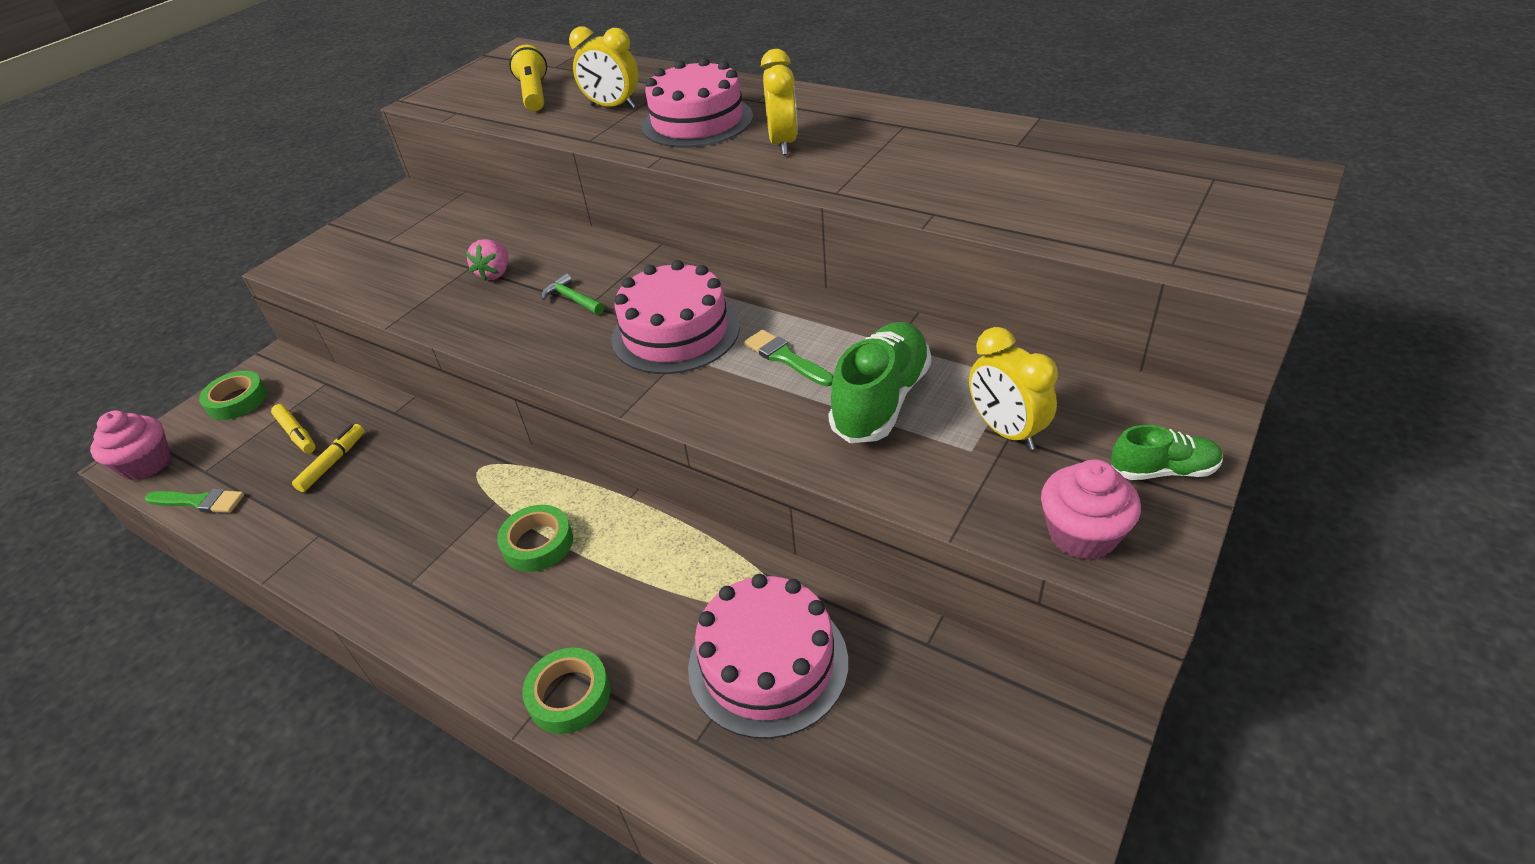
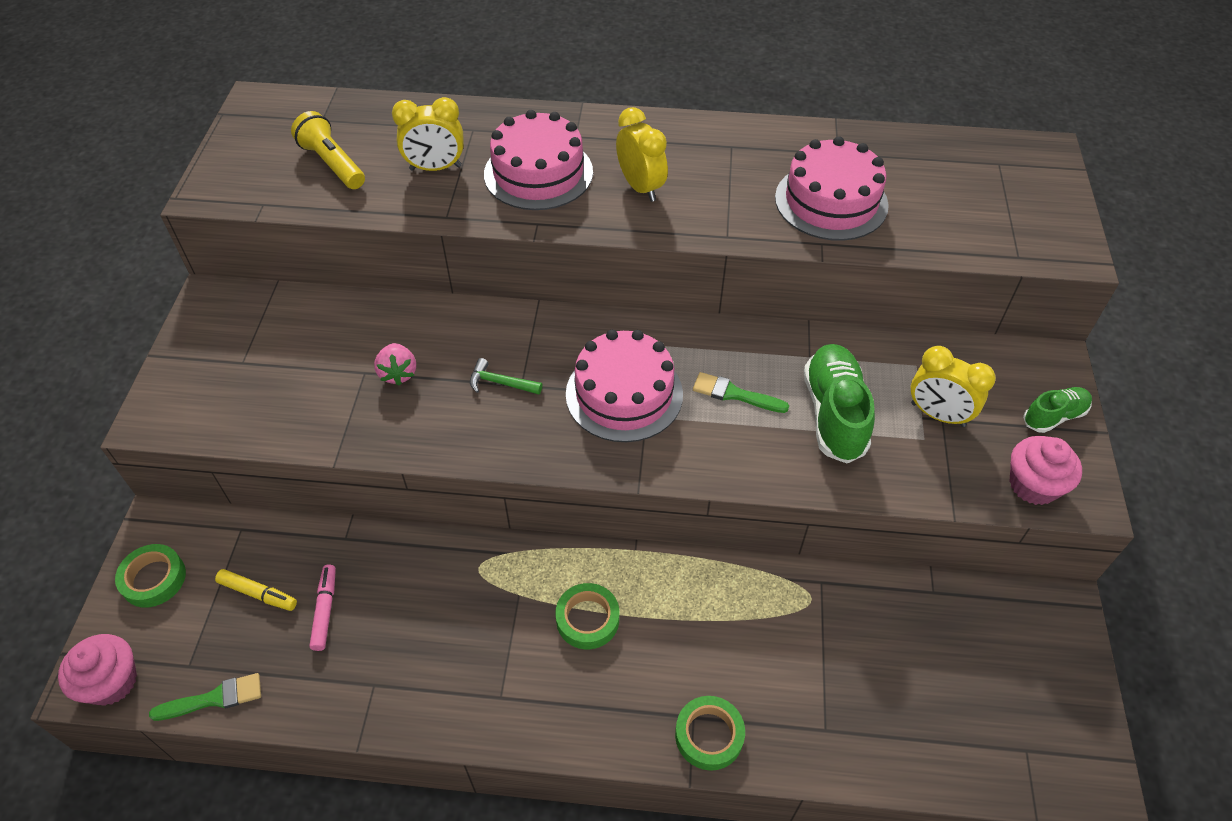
camera: 30 degrees left, 10 degrees up
(333, 462) = (325, 610): yellow marker -> pink marker
(768, 663) = (836, 650): pink cake -> pink cake (831, 201)

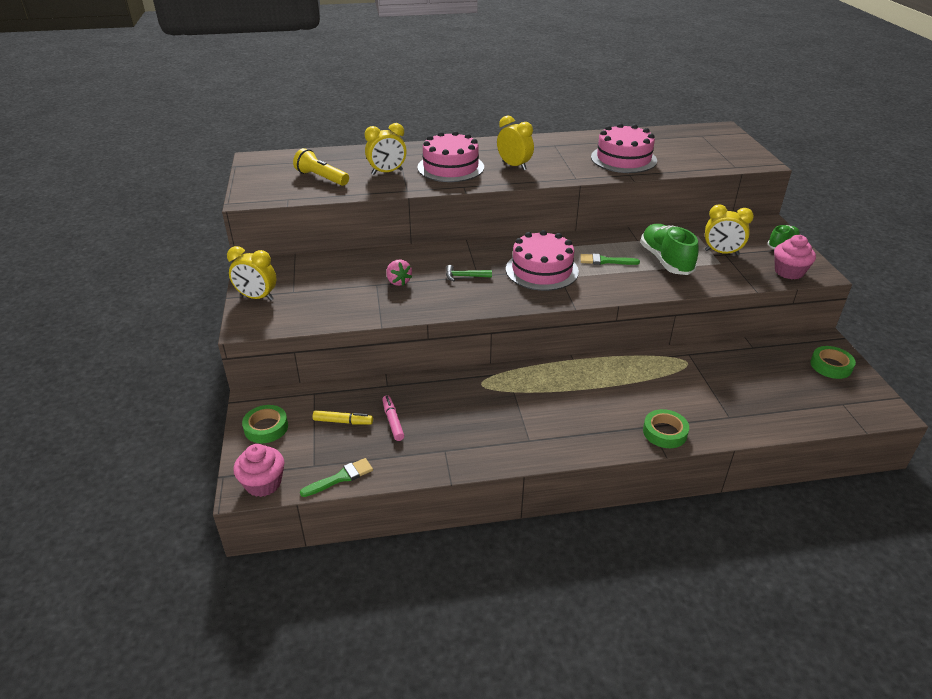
camera: 15 degrees left, 15 degrees down
(188, 364) = (257, 297): none -> yellow clock
(587, 619) = (562, 395): green tape -> green tape (831, 366)

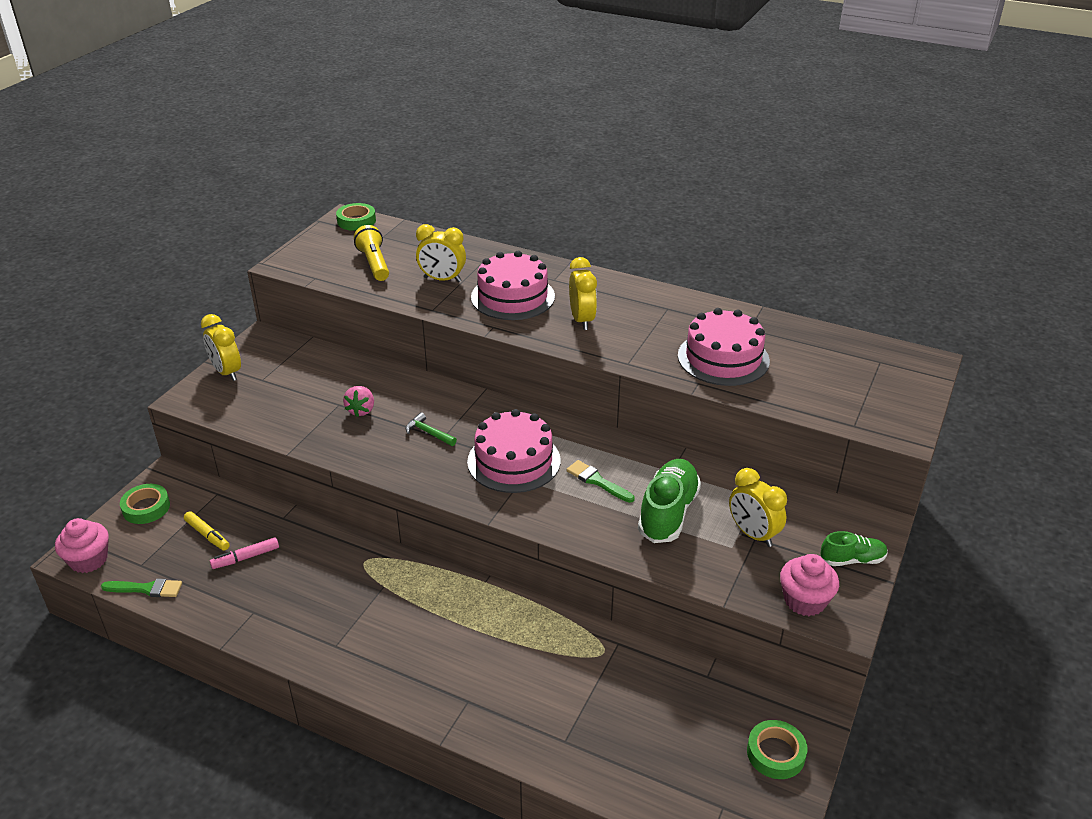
camera: 35 degrees right, 0 degrees up
(393, 421) = (246, 557): pink marker -> pink marker turned 135 degrees counterclockwise
(664, 432) = (473, 716): green tape -> green tape (356, 221)

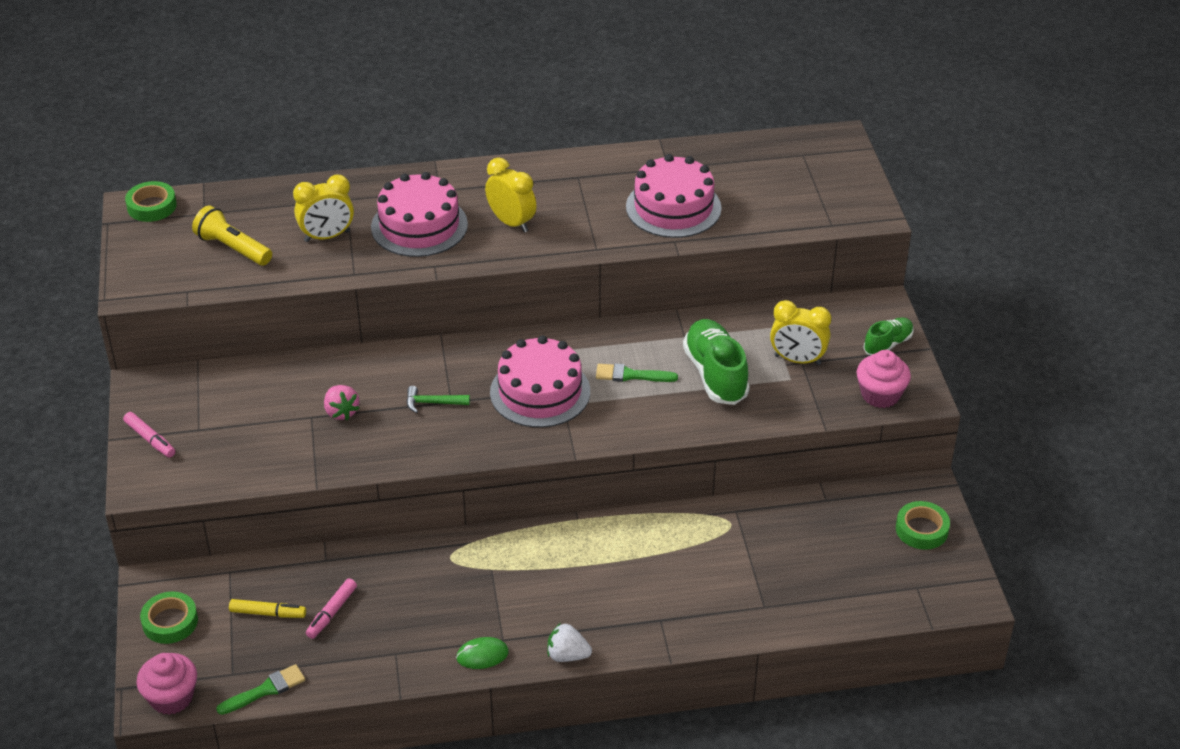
camera: 35 degrees left, 5 degrees up
(227, 372) = (150, 439): yellow clock -> pink marker
(308, 649) = (482, 655): none -> green mouse
(368, 687) = (567, 655): none -> white strawberry

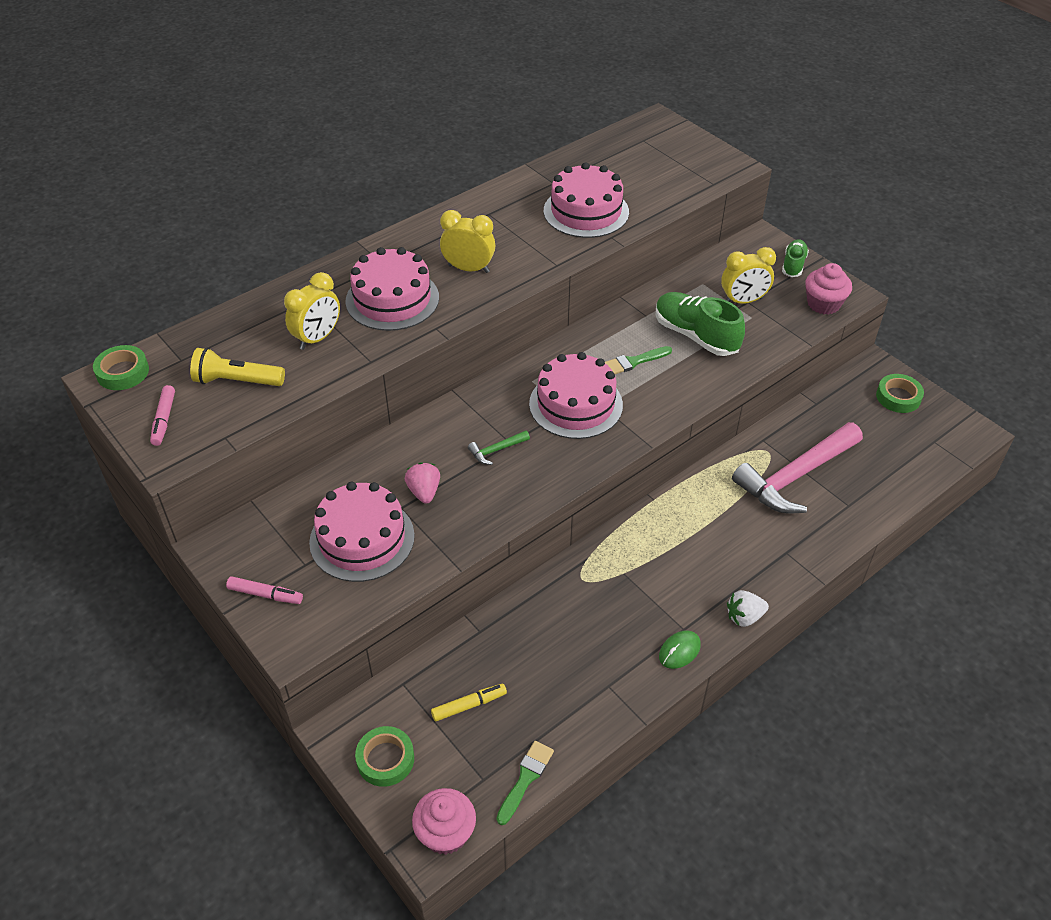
camera: 30 degrees left, 5 degrees up
(259, 428) = (362, 539): none -> pink cake
(332, 613) = (524, 676): pink marker -> pink marker (164, 419)
(341, 412) = (424, 492): pink strawberry -> pink strawberry turned 135 degrees counterclockwise
(736, 557) = (795, 476): none -> pink hammer

